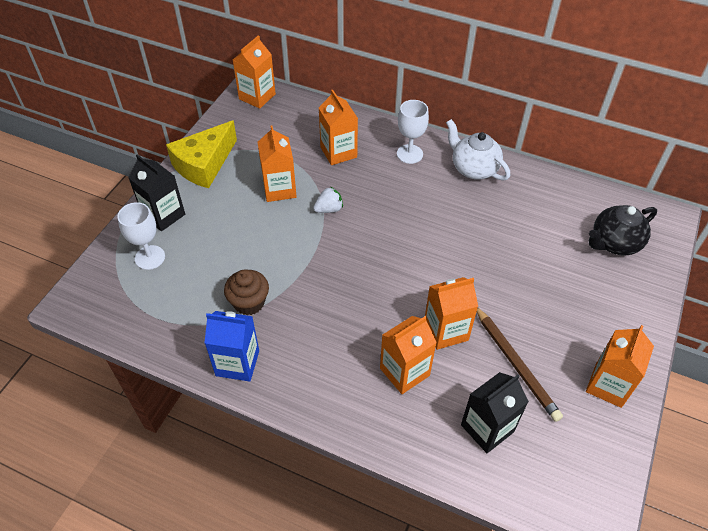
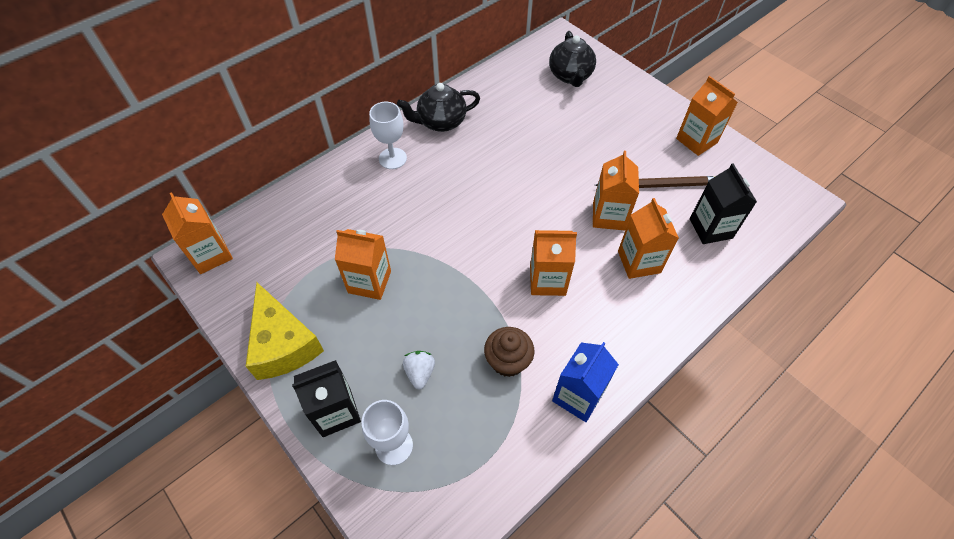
camera: 65 degrees left, 5 degrees up
(329, 209) = (424, 248): white strawberry -> white strawberry (420, 373)
(338, 152) = (351, 212): orange carton -> orange carton (547, 280)
(473, 168) = (441, 122): white teapot -> black teapot

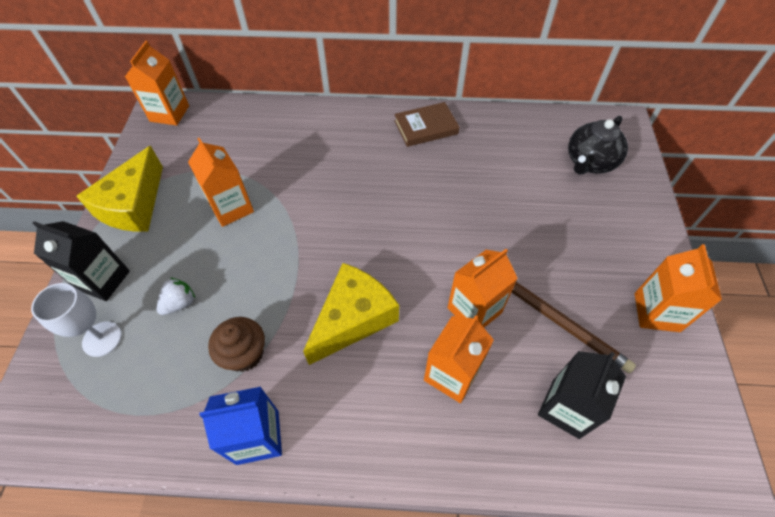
camera: 45 degrees right, 0 degrees up
(392, 158) = (356, 130): white goblet -> none
(441, 122) = (426, 127): black teapot -> brown book
(547, 280) = (353, 319): orange carton -> yellow cheese

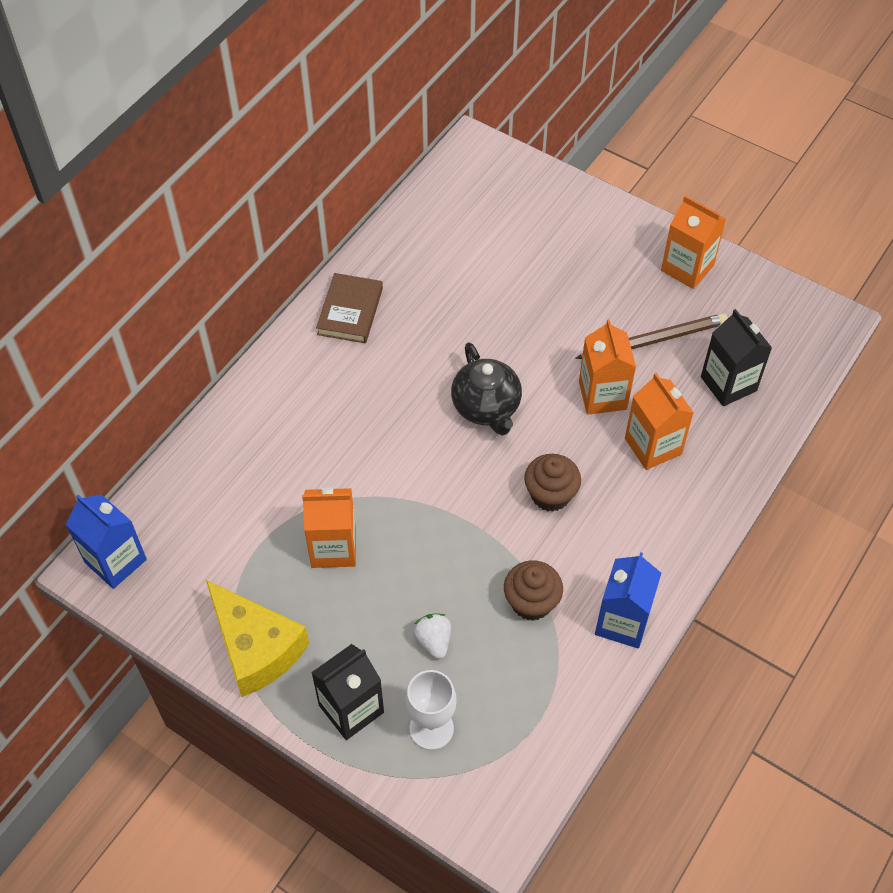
camera: 60 degrees left, 0 degrees up
(169, 113) = (115, 561): orange carton -> blue carton
(353, 319) = (550, 495): yellow cheese -> brown cupcake
(589, 162) = (502, 206): black teapot -> black teapot (486, 407)

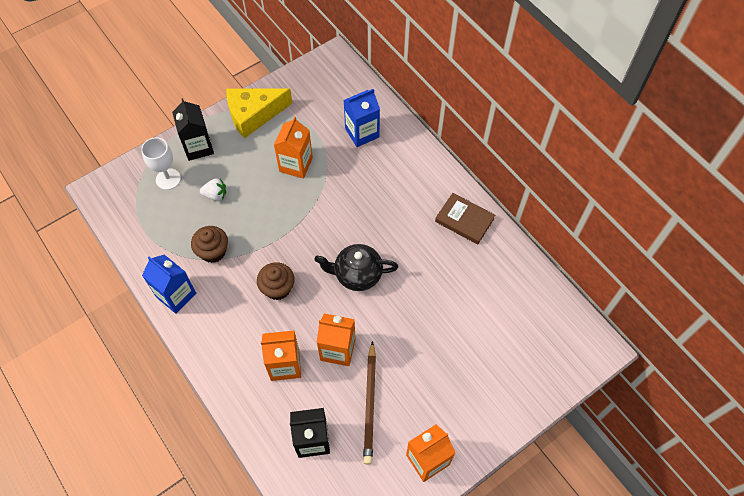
camera: 110 degrees right, 5 degrees up
(115, 561) = (334, 68): blue carton -> blue carton (362, 133)

